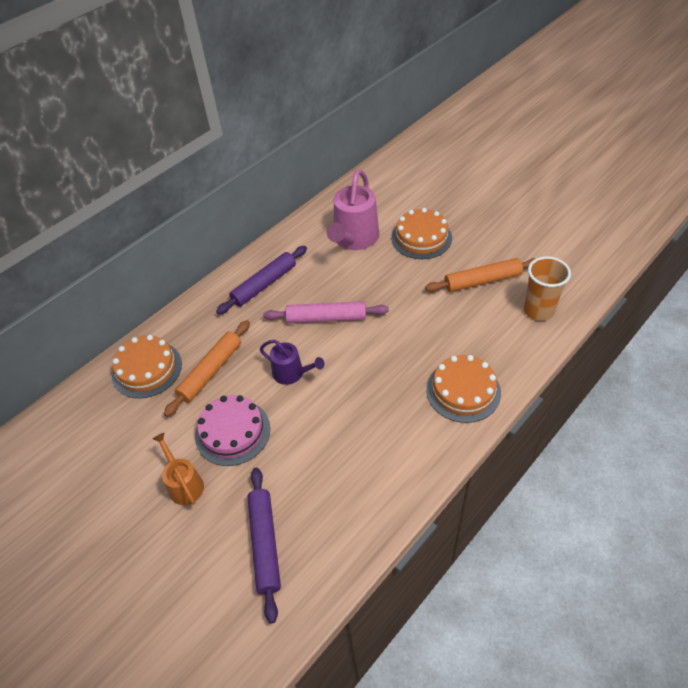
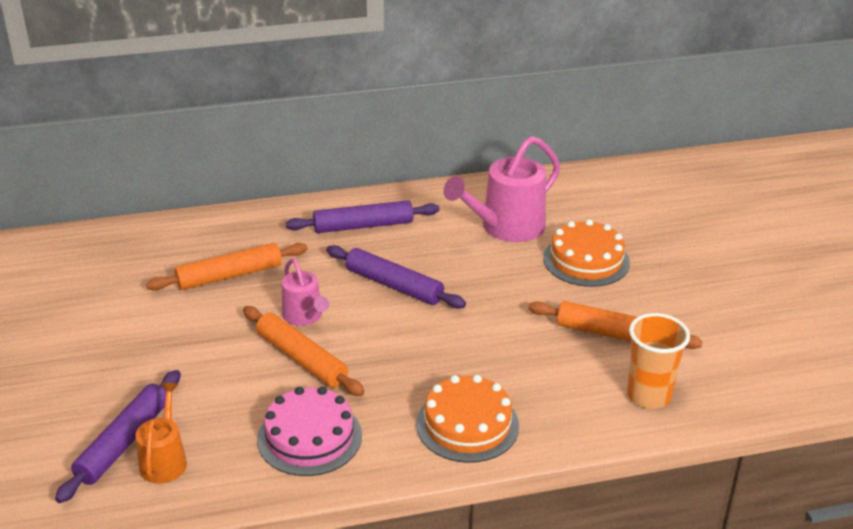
camera: 30 degrees right, 15 degrees down
(147, 369) = (174, 244): orange cake -> none
(184, 484) = (107, 354): orange watering can -> orange watering can (164, 460)
(232, 432) = (194, 336): pink cake -> pink cake (309, 437)
(291, 373) = (304, 316): purple watering can -> pink watering can
(320, 406) = (301, 358): none -> orange rolling pin
(326, 318) = (394, 285): pink rolling pin -> purple rolling pin

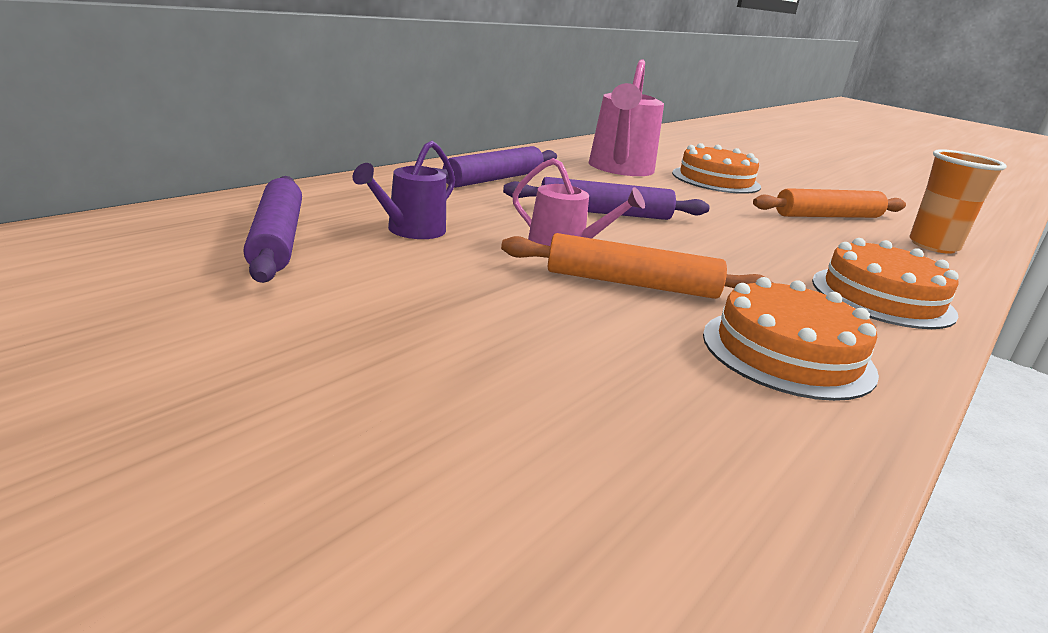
camera: 40 degrees left, 10 degrees down
(123, 442) = (575, 450): purple rolling pin -> purple rolling pin (276, 240)
(164, 460) = (679, 449): orange watering can -> none
(229, 275) = (411, 230): orange rolling pin -> purple watering can
(309, 437) = (787, 353): pink cake -> orange cake

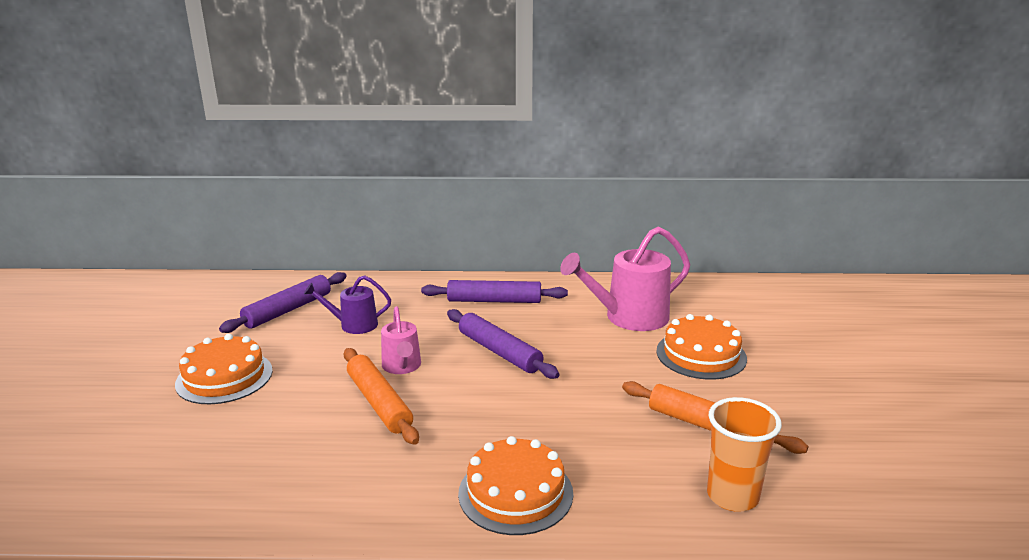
camera: 55 degrees right, 0 degrees up
(787, 353) = (346, 477): orange cake -> orange cake (224, 377)

